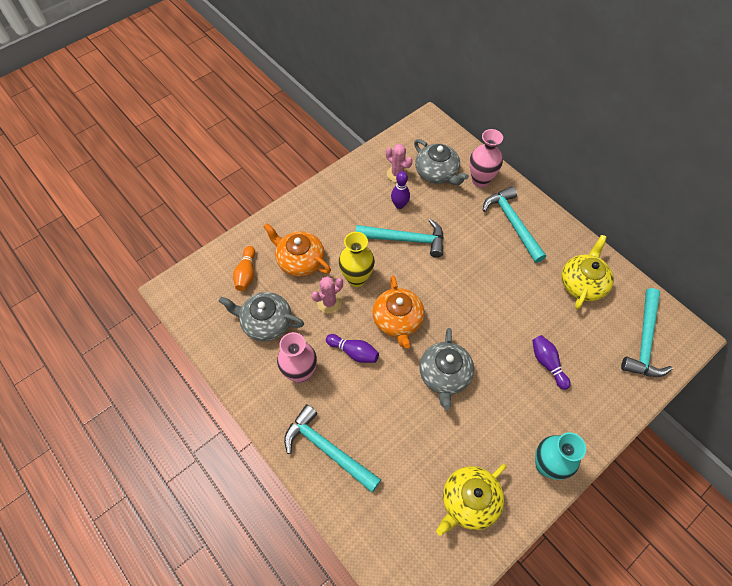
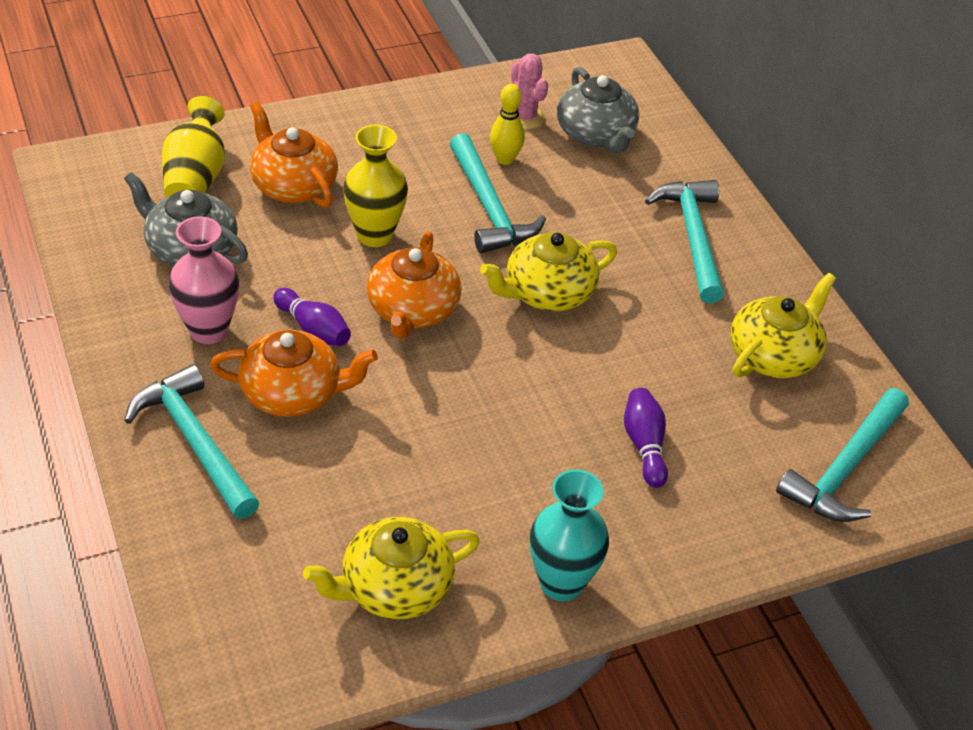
camera: 15 degrees right, 15 degrees down
(246, 274) = (195, 178): orange bowling pin -> yellow vase
(329, 302) = (310, 253): pink cactus -> none
(362, 397) = (293, 393): none -> orange teapot
(399, 205) = (505, 159): purple bowling pin -> yellow bowling pin
(405, 239) = (489, 207): turquoise hammer -> turquoise hammer turned 45 degrees clockwise
(444, 375) = (451, 406): grey teapot -> none
(459, 284) = (547, 293): none -> yellow teapot
(480, 180) = (668, 164): pink vase -> none

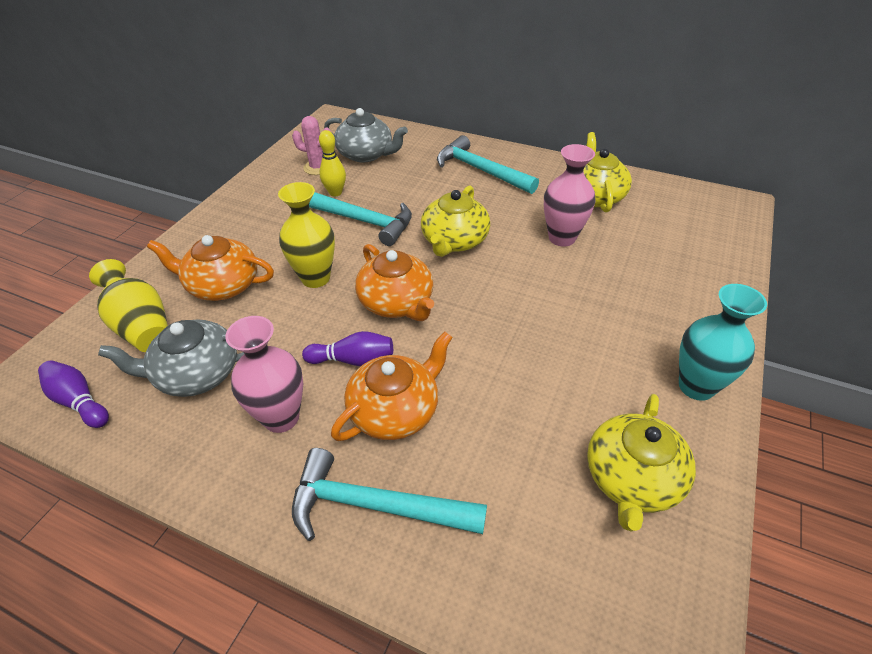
camera: 40 degrees left, 0 degrees up
(644, 445) = (613, 279): purple bowling pin -> purple bowling pin (79, 401)
(661, 370) = (562, 238): none -> pink vase
(845, 468) = (697, 222): turquoise hammer -> none

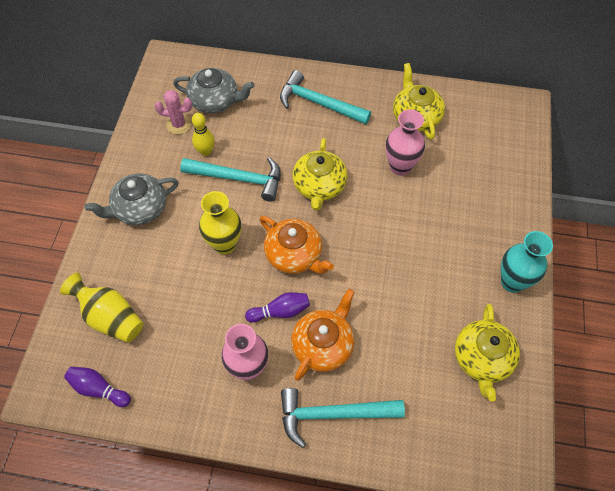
camera: 15 degrees left, 15 degrees up
(196, 374) = (173, 348): grey teapot -> grey teapot (140, 208)
(222, 285) = (154, 266): orange teapot -> none

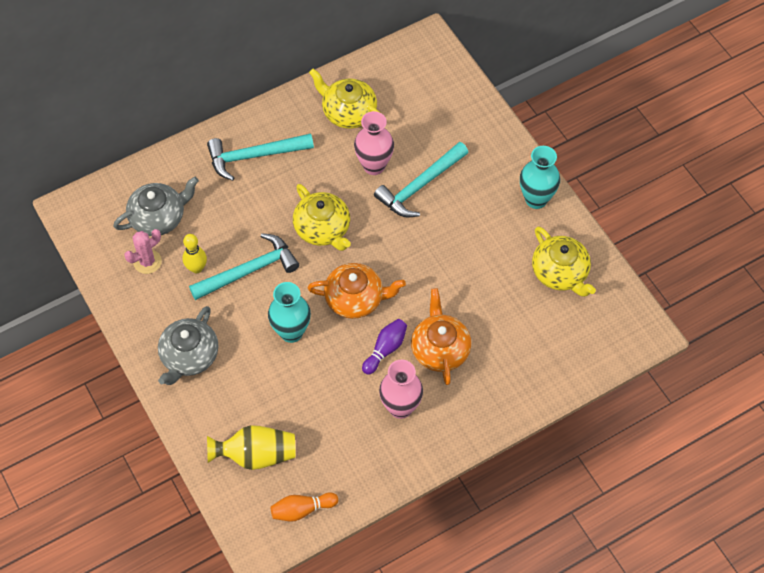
camera: 40 degrees left, 0 degrees up
(98, 389) = (302, 510): purple bowling pin -> orange bowling pin
(224, 244) = (291, 332): yellow vase -> turquoise vase
(333, 414) = (490, 391): turquoise hammer -> turquoise hammer (420, 186)

